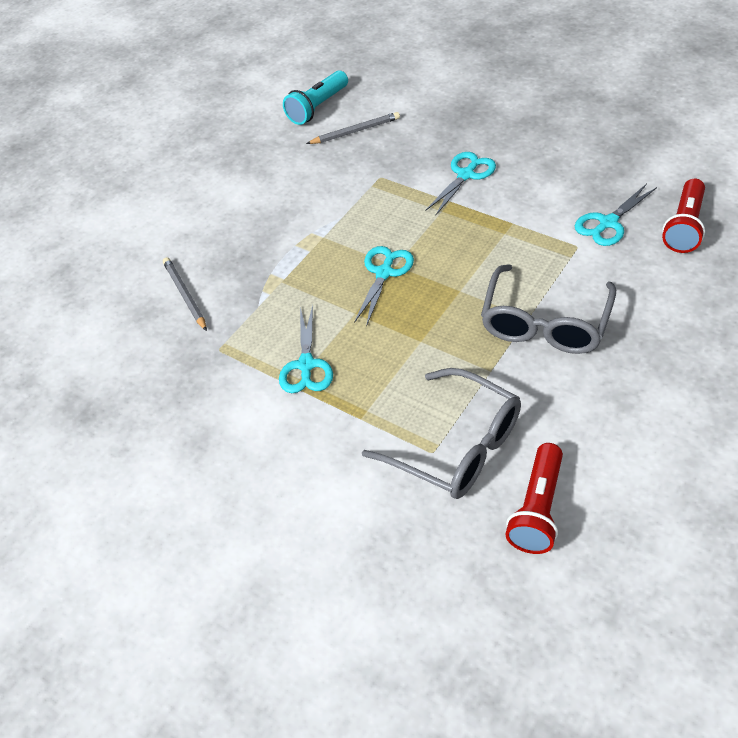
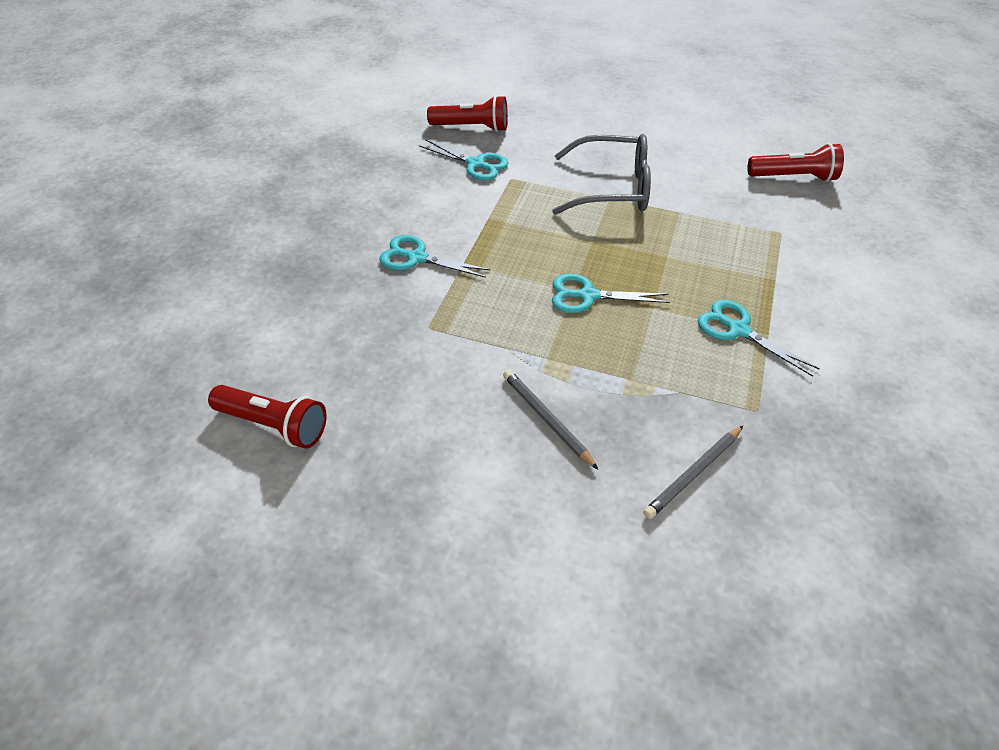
camera: 110 degrees left, 0 degrees up
(306, 365) = (738, 330): turquoise scissors -> turquoise scissors turned 120 degrees counterclockwise
(317, 107) = (274, 425): turquoise flashlight -> red flashlight
(355, 131) = (334, 369): grey pencil -> grey pencil (547, 419)
(456, 446) = (766, 220): grey glasses -> none

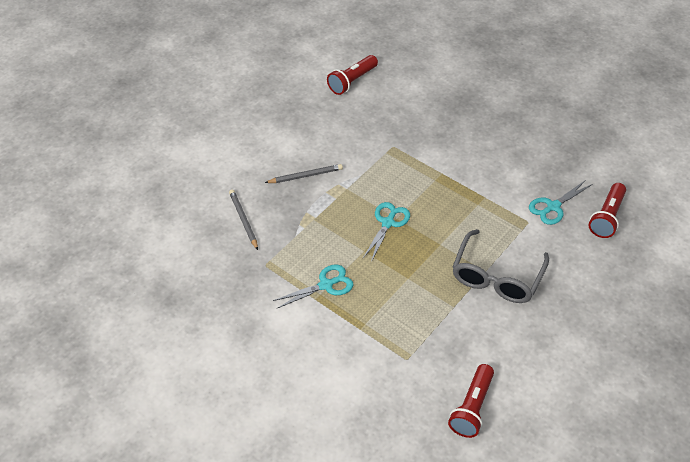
camera: 110 degrees right, 0 degrees up
(417, 257) = (456, 154): turquoise scissors -> none

